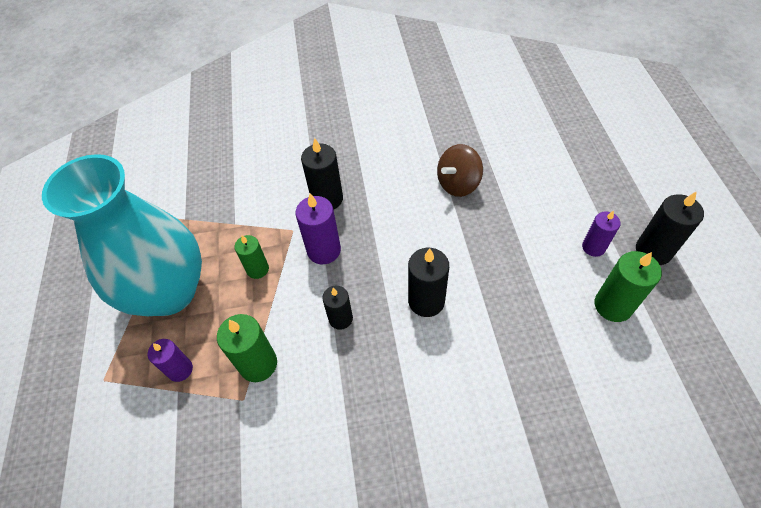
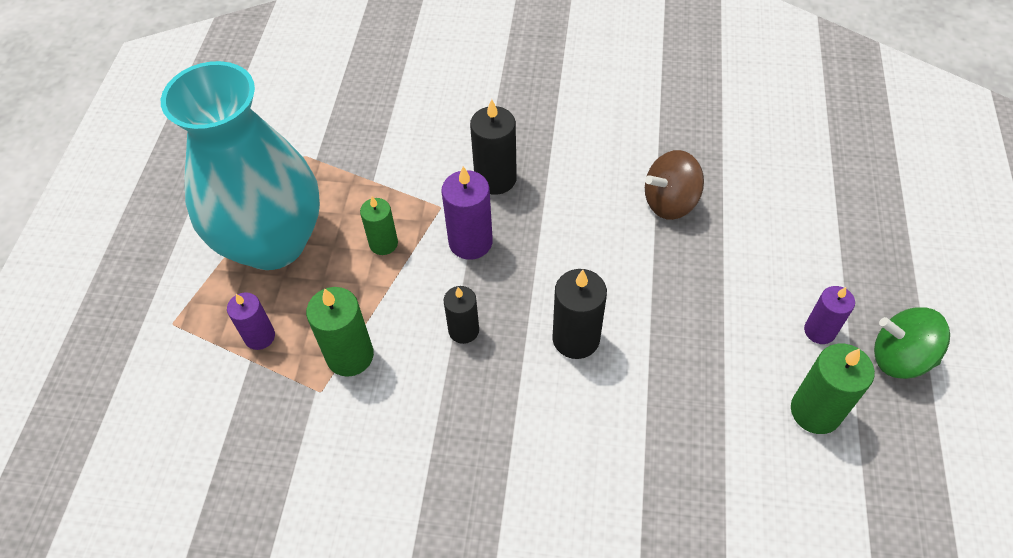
camera: 15 degrees right, 0 degrees up
(653, 251) = (899, 357): black candle -> green spinning top

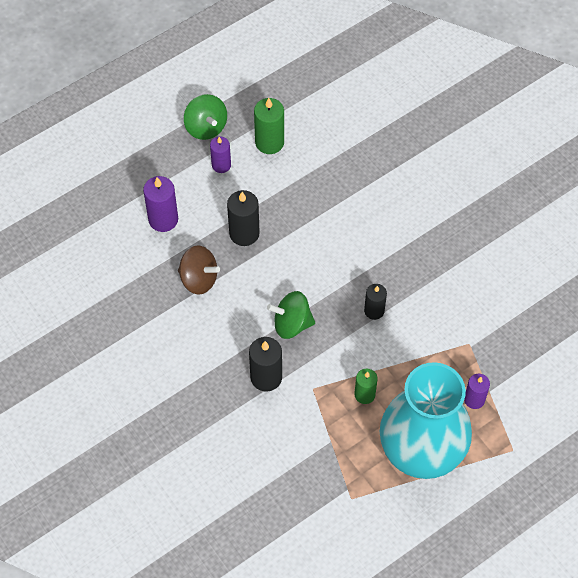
camera: 135 degrees left, 5 degrees up
(350, 356) = (439, 348): green candle -> none
(470, 242) = (320, 353): purple candle -> purple candle (163, 219)
(531, 242) = (291, 324): none -> green spinning top
(576, 338) = (328, 259): black candle -> black candle (244, 233)

